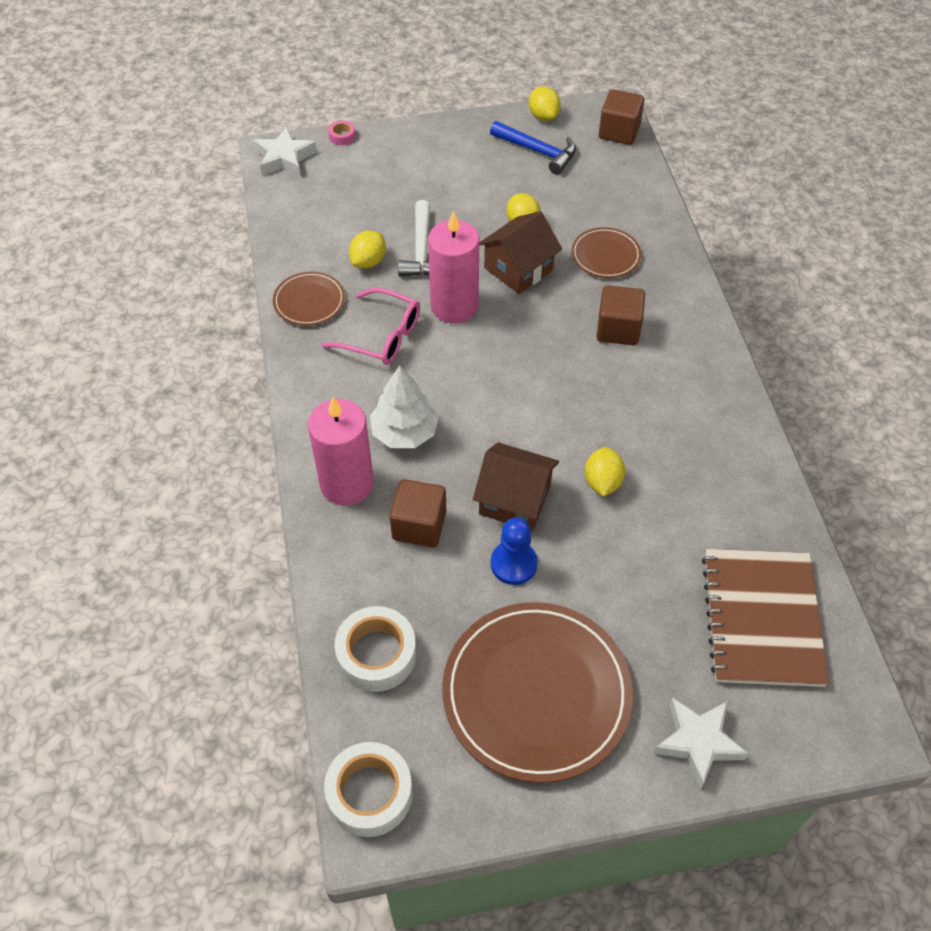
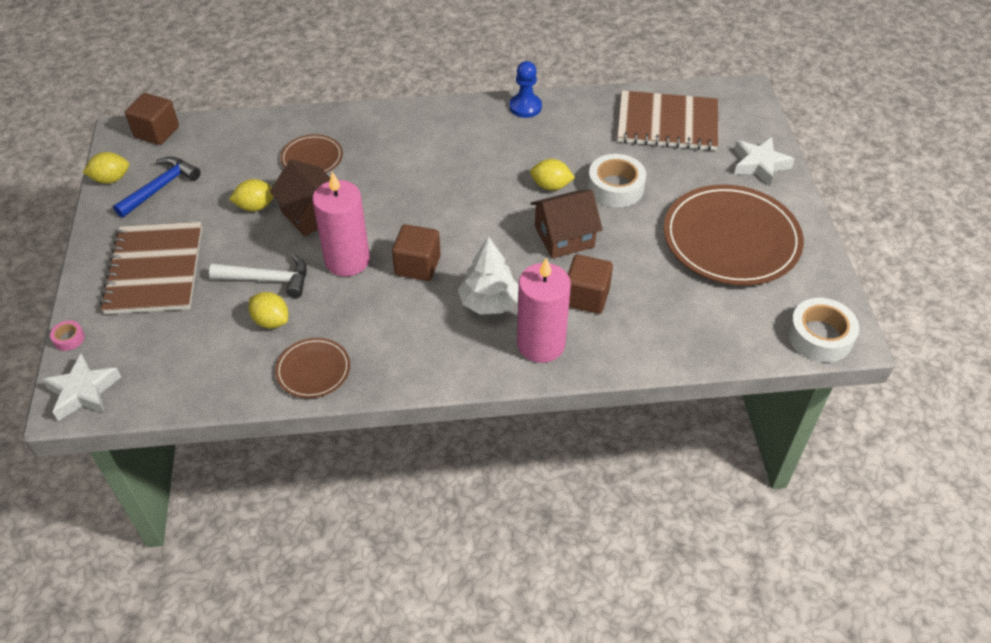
camera: 85 degrees left, 5 degrees down
(376, 654) = (706, 329): white tape -> white tape (615, 187)
(382, 336) = (373, 314): pink glasses -> none
(427, 171) = (155, 270): none -> brown notebook
(513, 564) = (624, 242): blue pawn -> blue pawn (525, 107)
(515, 499) = (564, 237): brown house -> brown house turned 45 degrees clockwise
(618, 329) = (398, 160): brown cube -> brown cube (417, 266)

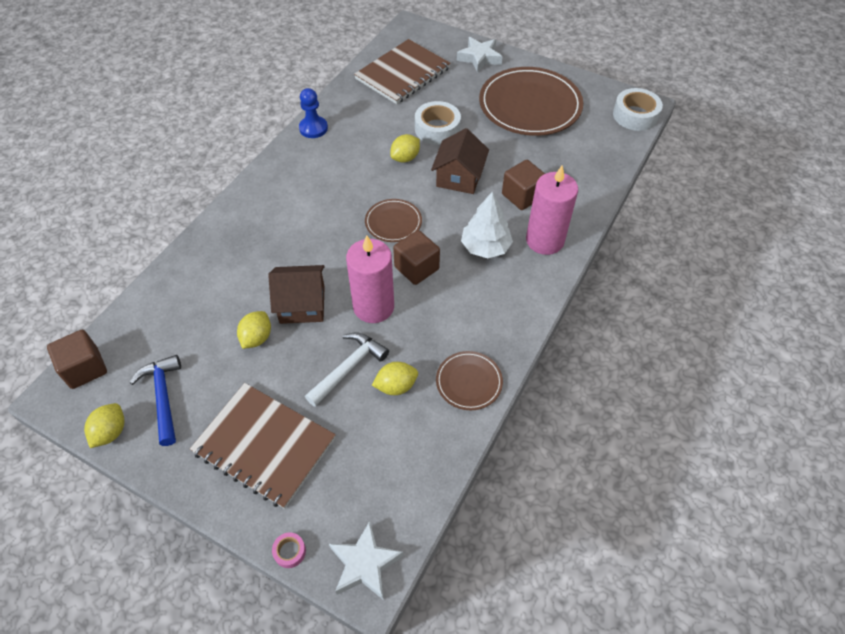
camera: 55 degrees left, 5 degrees up
(312, 158) = (237, 274): brown plate -> brown plate (393, 222)

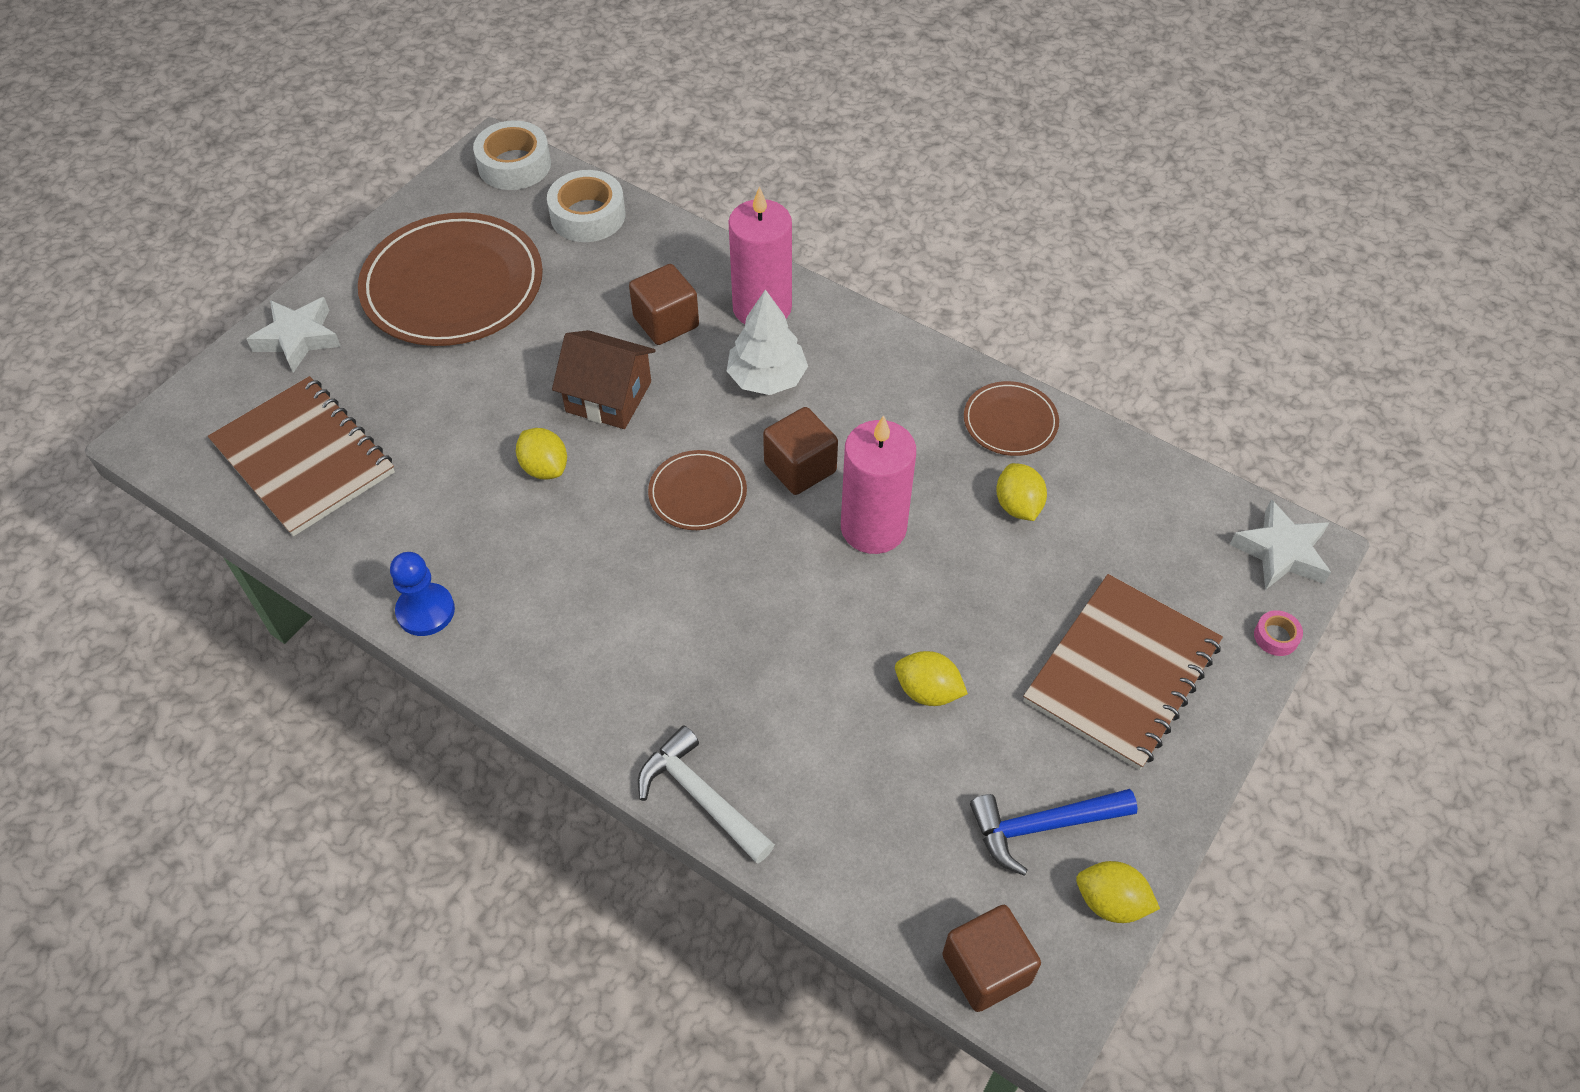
camera: 85 degrees left, 0 degrees up
(302, 304) = (863, 626): brown house -> none
(348, 368) = (987, 563): white hammer -> white hammer (701, 797)
(437, 129) = (479, 417): white tape -> white tape (588, 215)

